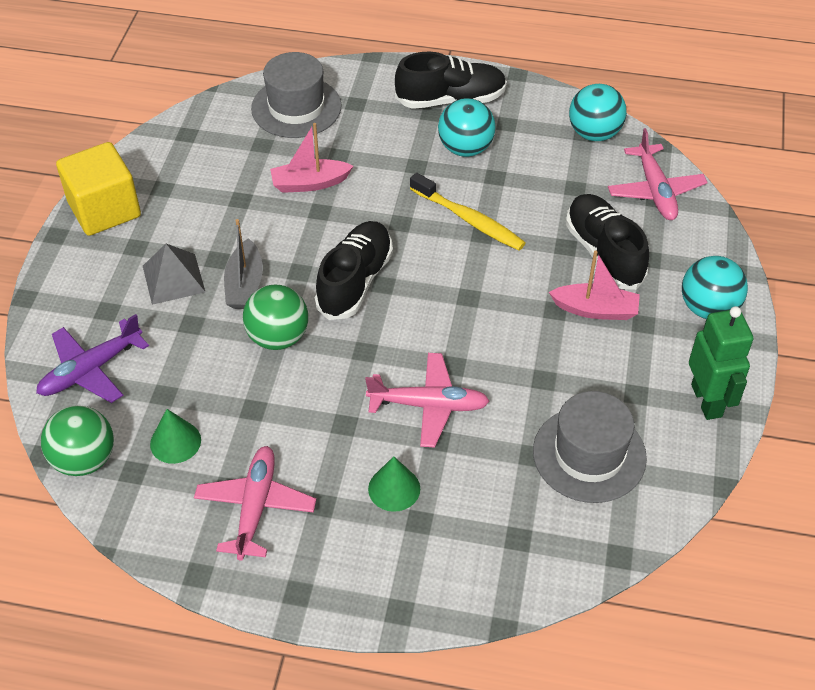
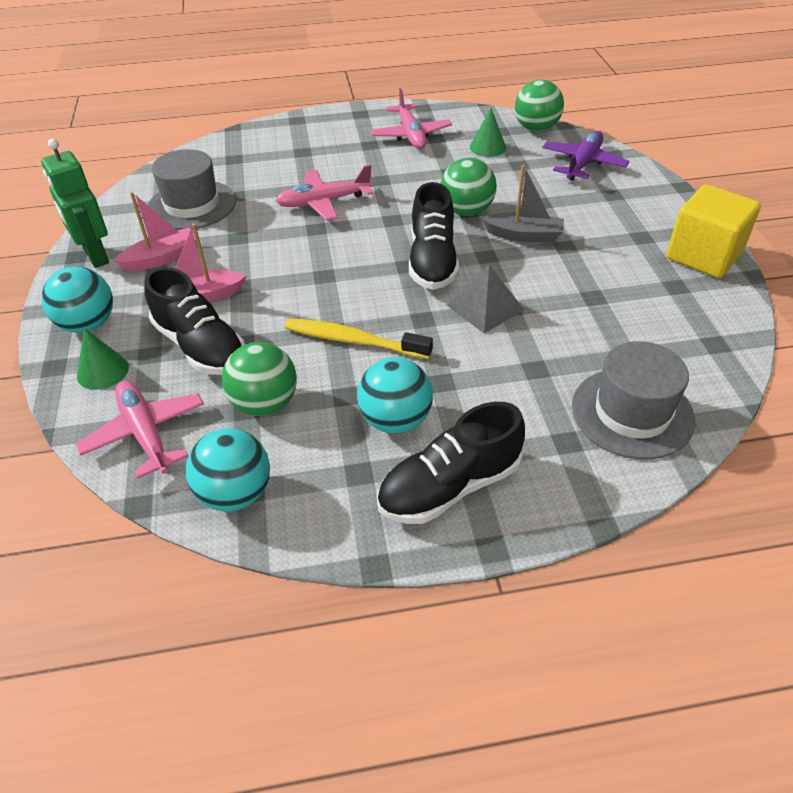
camera: 160 degrees right, 5 degrees down
(173, 278) = (586, 224): grey pyramid -> grey pyramid (485, 307)
(245, 285) = (524, 235): grey boat -> grey boat turned 120 degrees clockwise
(310, 183) = (540, 330): pink boat -> pink boat (162, 258)
(394, 488) = (326, 160): green cone -> green cone (103, 371)
(559, 187) = (265, 404): none -> green ball

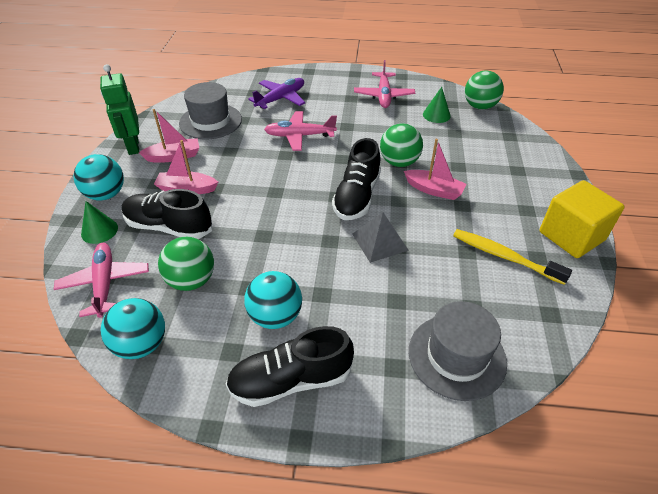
camera: 15 degrees right, 0 degrees up
(200, 346) = (169, 227): black shoe -> black shoe turned 135 degrees clockwise
(353, 340) = (273, 246): yellow toothbrush -> yellow toothbrush (504, 256)
(524, 235) = (434, 190): grey boat -> pink boat
(583, 163) = (504, 141): purple plane -> purple plane (281, 99)

